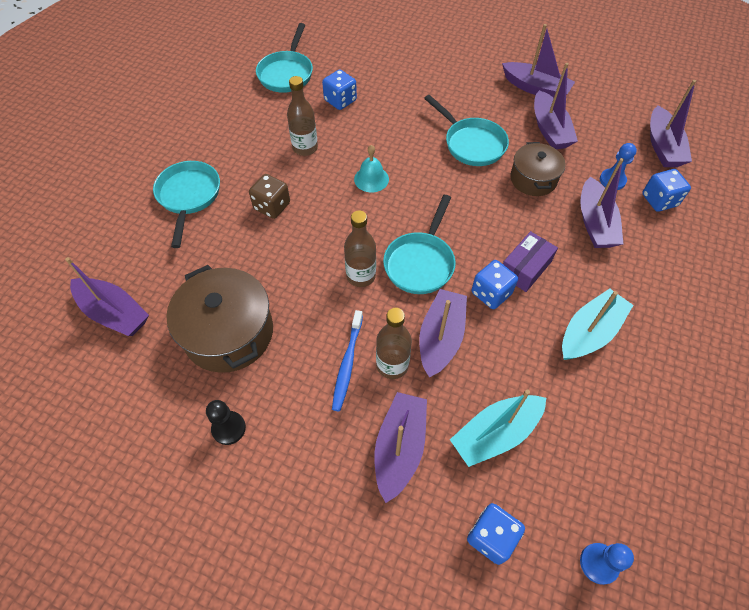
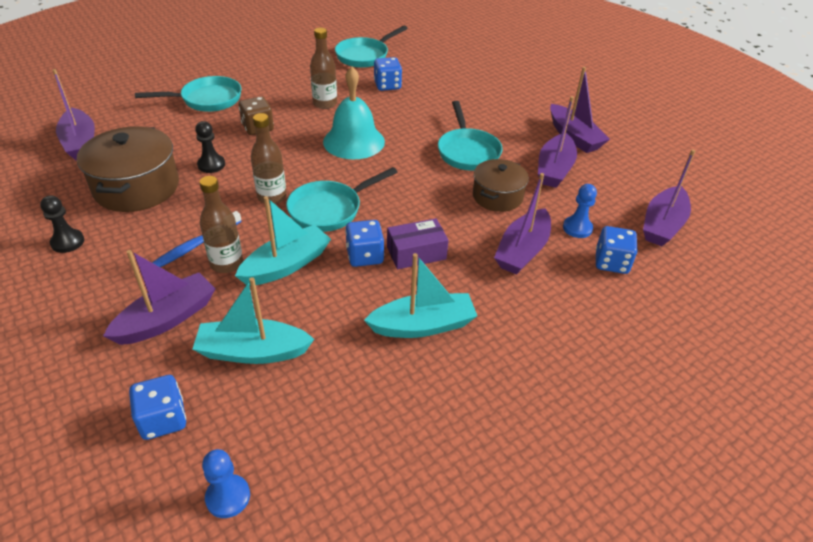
camera: 30 degrees right, 15 degrees down
(189, 196) = (207, 100): turquoise pan -> turquoise pan turned 45 degrees clockwise
(272, 270) = (211, 165): none -> black pawn
(371, 179) = (354, 141): turquoise bell -> turquoise bell, size x1.79
(441, 338) = (286, 265): purple boat -> turquoise boat

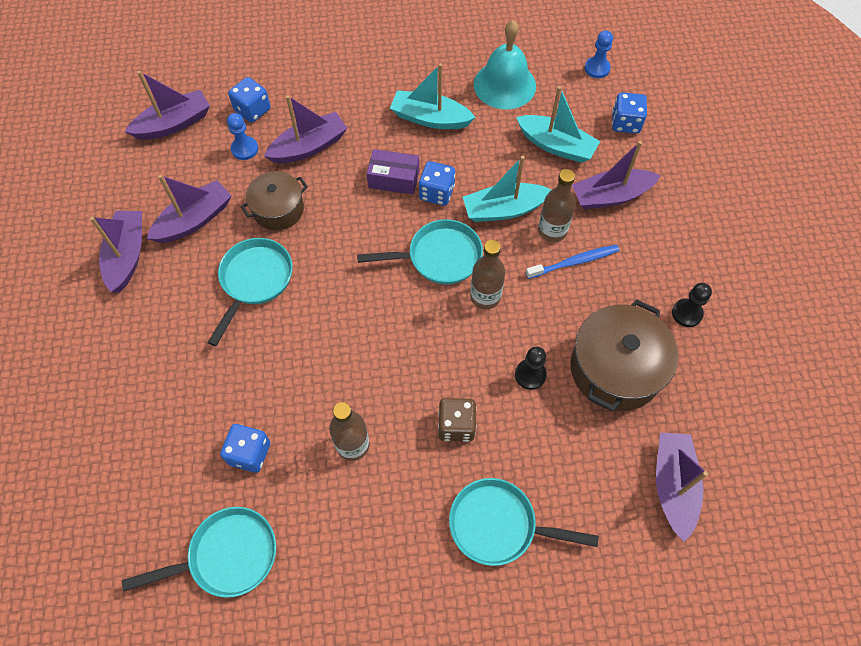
camera: 150 degrees left, 20 degrees up
(354, 141) = (360, 350): turquoise bell -> turquoise bell (504, 85)

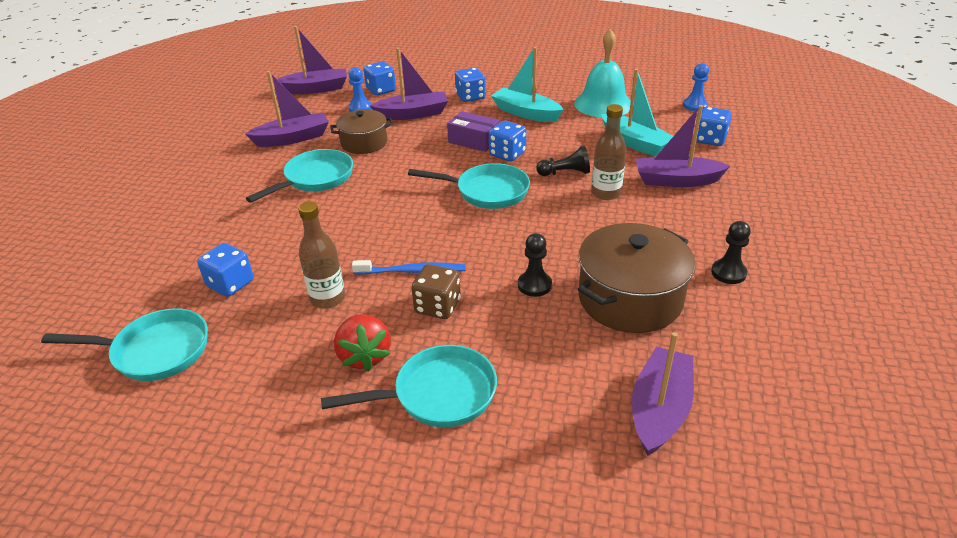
camera: 20 degrees right, 25 degrees down
(127, 256) = (226, 149): purple boat -> none
(359, 101) = (470, 97): none -> blue dice
(419, 503) = (364, 356): none -> red strawberry
(485, 297) = (517, 223): brown bottle -> none
(498, 525) = (438, 394): turquoise pan -> turquoise pan turned 135 degrees clockwise
(504, 209) = (565, 173): turquoise boat -> black pawn
(574, 262) = (619, 216): blue toothbrush -> blue toothbrush (413, 271)

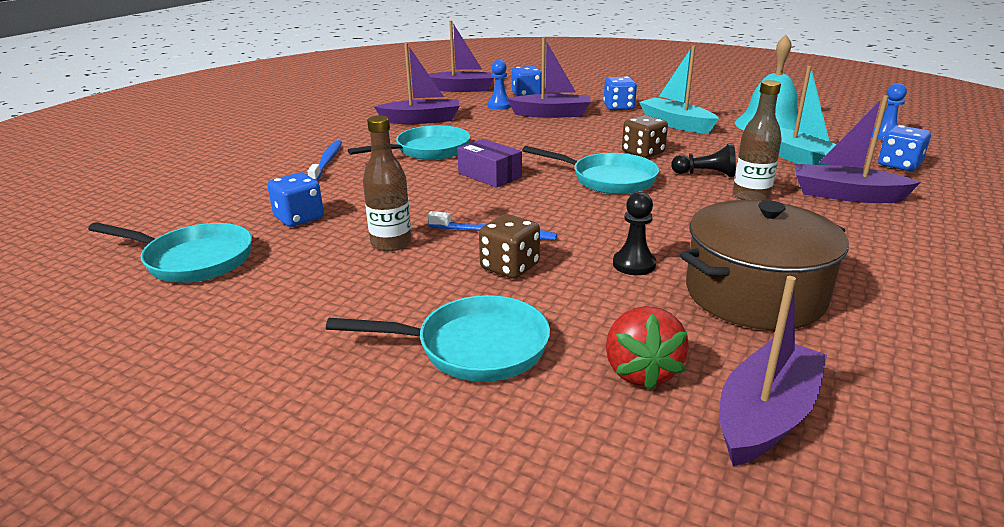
camera: 15 degrees right, 10 degrees down
(224, 207) = (327, 161): none -> blue toothbrush
(364, 143) = (491, 130): brown pot -> none
(364, 356) = (405, 298): red strawberry -> red strawberry (641, 371)
(473, 141) = (608, 139): purple box -> purple box (489, 175)
(507, 154) = (643, 153): blue dice -> brown dice
(728, 273) = (900, 288): black pawn -> none

